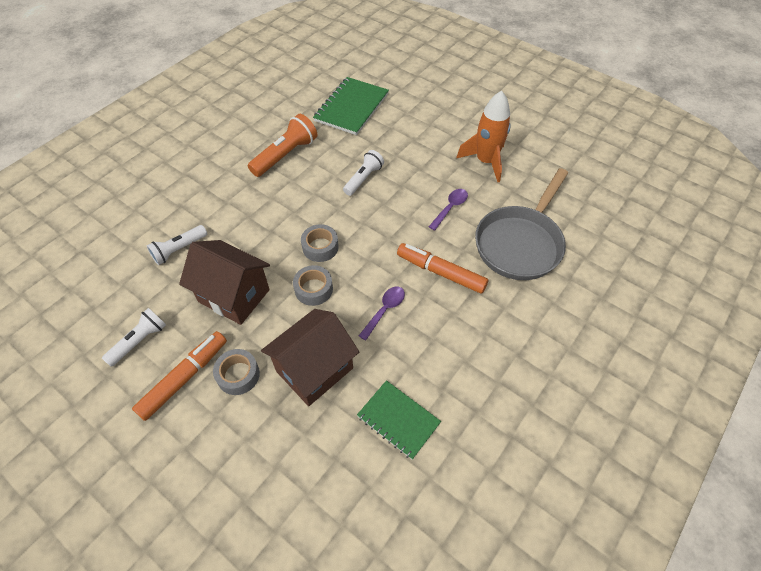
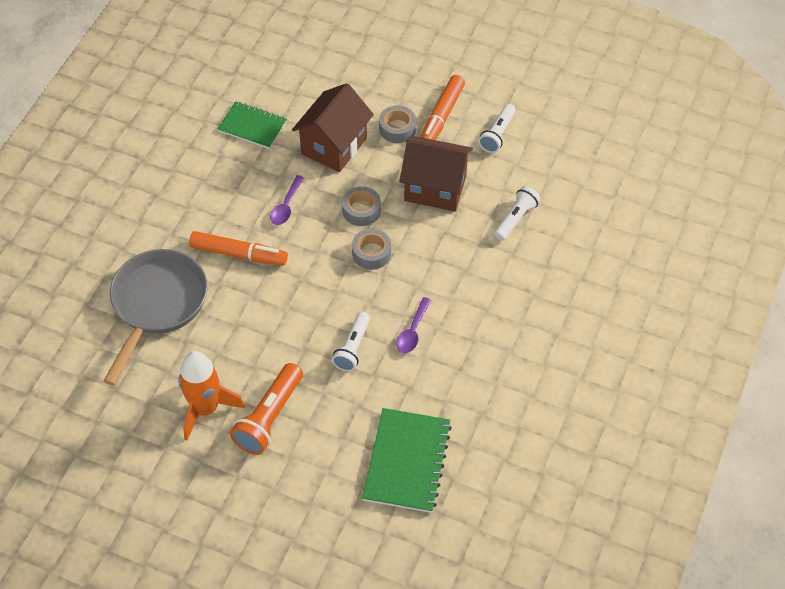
camera: 165 degrees right, 0 degrees up
(285, 155) = (461, 360): orange flashlight -> orange flashlight (269, 417)
(450, 208) = (240, 331): purple spoon -> purple spoon (412, 331)

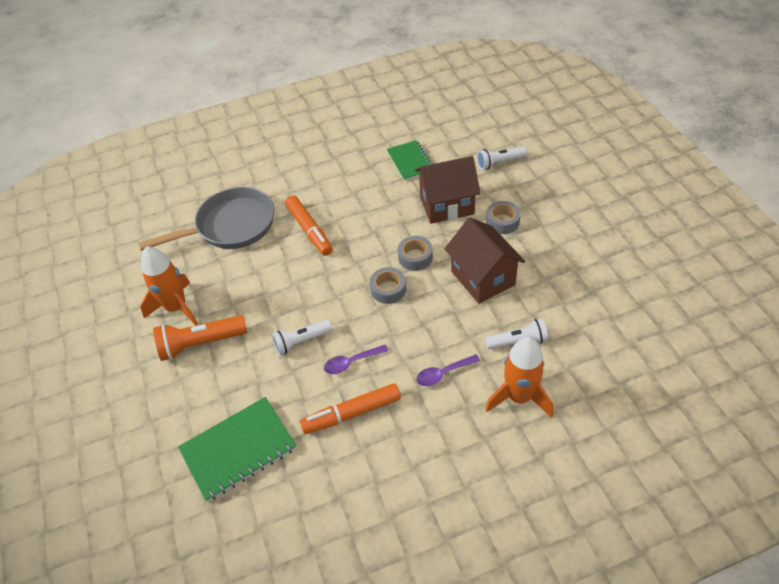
camera: 50 degrees right, 5 degrees down
(286, 206) = (372, 221): purple spoon -> purple spoon (443, 373)
(441, 117) = (543, 234): orange marker -> orange marker (351, 413)
(497, 134) = (573, 273): white flashlight -> white flashlight (499, 162)
(560, 259) = (519, 397): none -> orange rocket

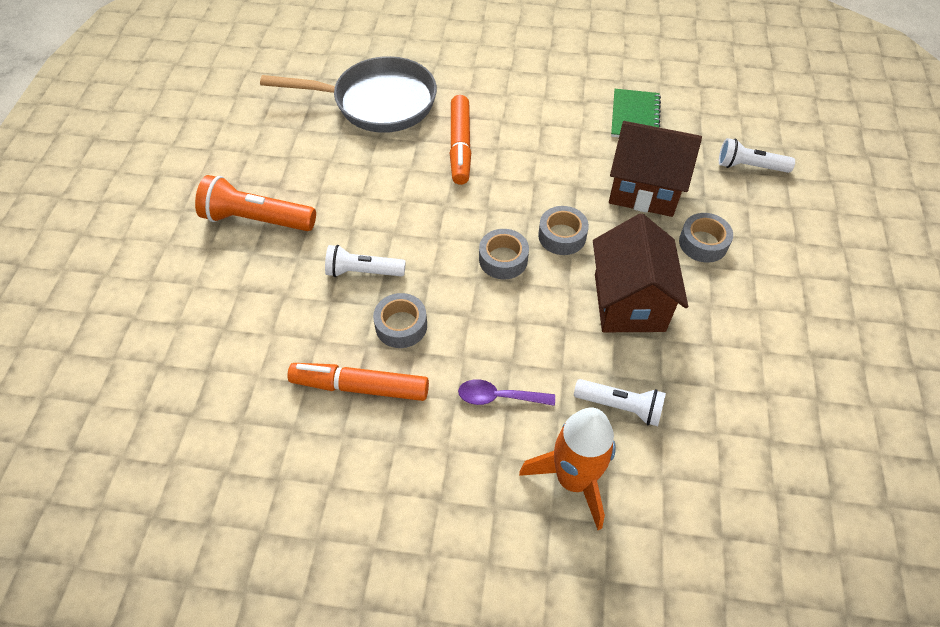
camera: 25 degrees right, 5 degrees up
(176, 308) = (260, 167): orange rocket -> none
(238, 449) = (212, 360): green notebook -> none
(351, 362) = (401, 325): purple spoon -> grey tape

